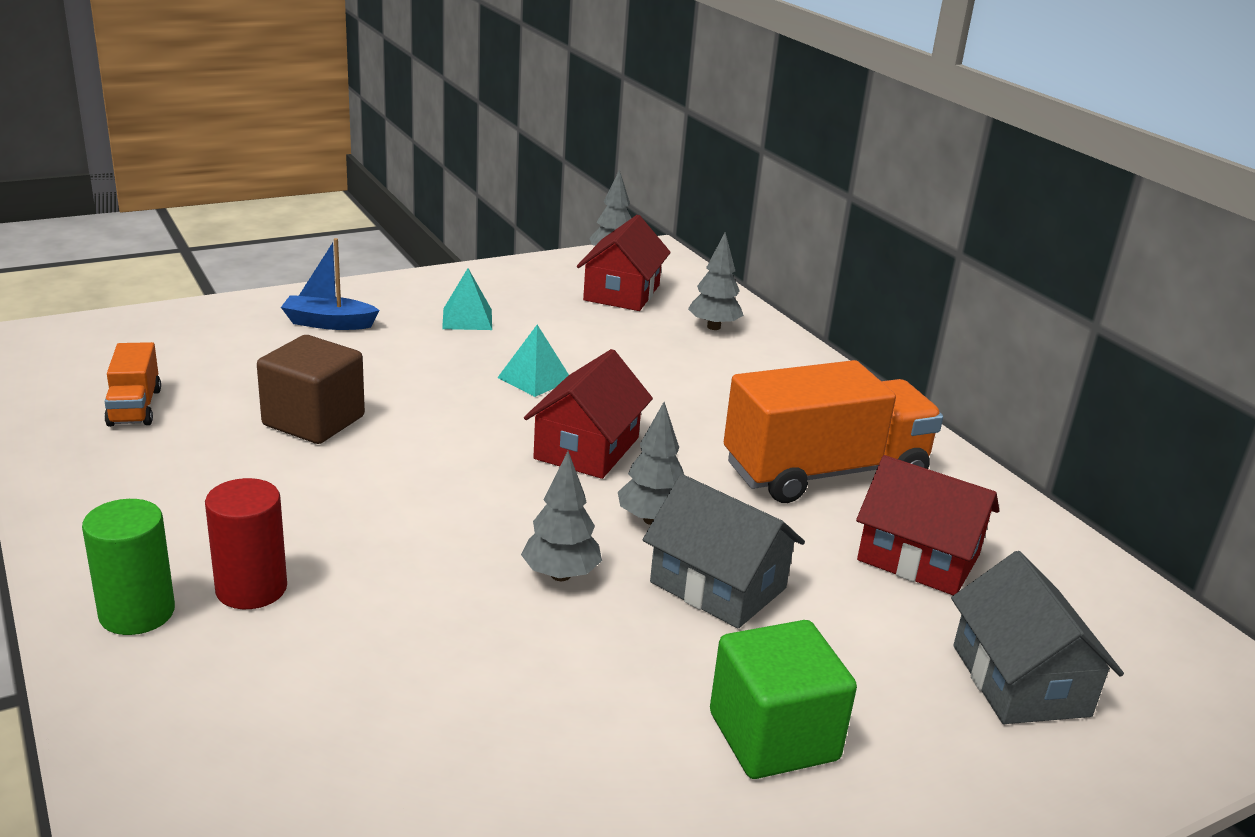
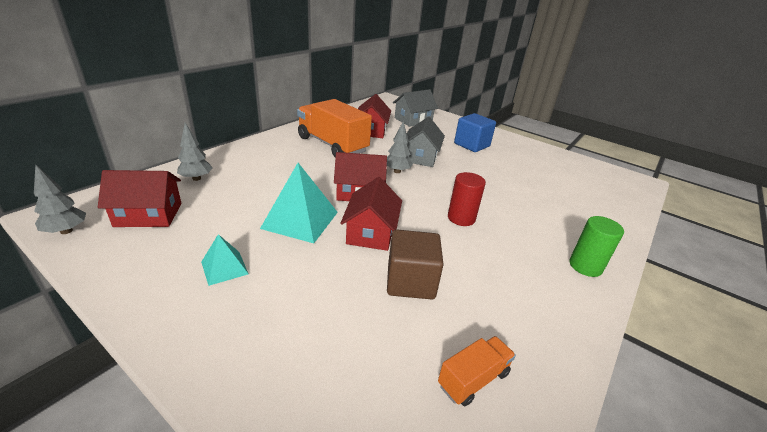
camera: 115 degrees left, 5 degrees up
(251, 589) = (538, 244): red cylinder -> red cylinder (461, 218)
(328, 323) = (268, 339): blue boat -> none
(453, 425) = (371, 232): none -> red house
(534, 379) = (300, 220): turquoise pyramid -> turquoise pyramid, size x1.81
(560, 575) = (448, 182): grey tree -> none
(773, 736) = (471, 145): green cube -> blue cube

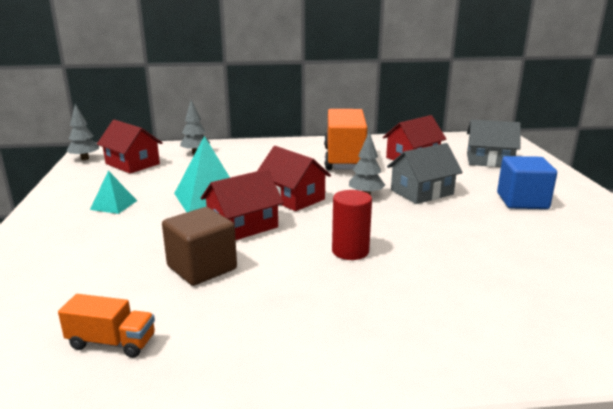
camera: 50 degrees right, 10 degrees down
(585, 266) = (408, 353): green cylinder -> none

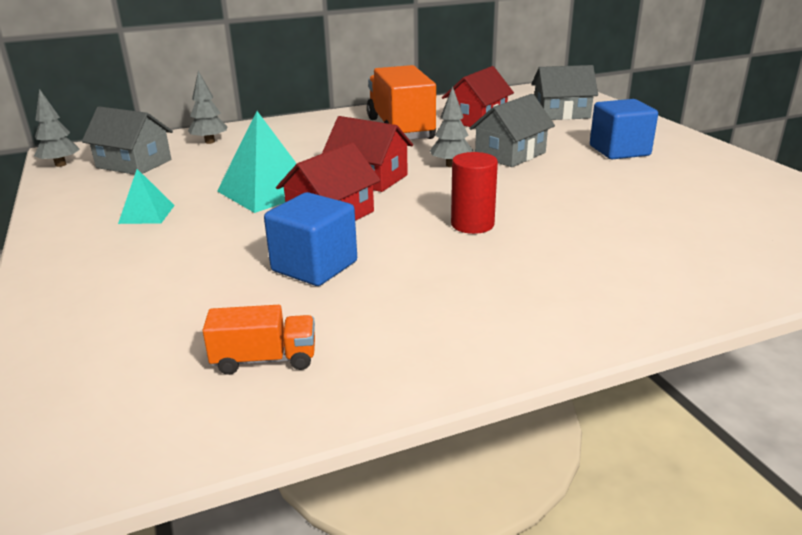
camera: 15 degrees left, 5 degrees up
(132, 164) = (134, 164): red house -> grey house
(202, 268) = (314, 266): brown cube -> blue cube

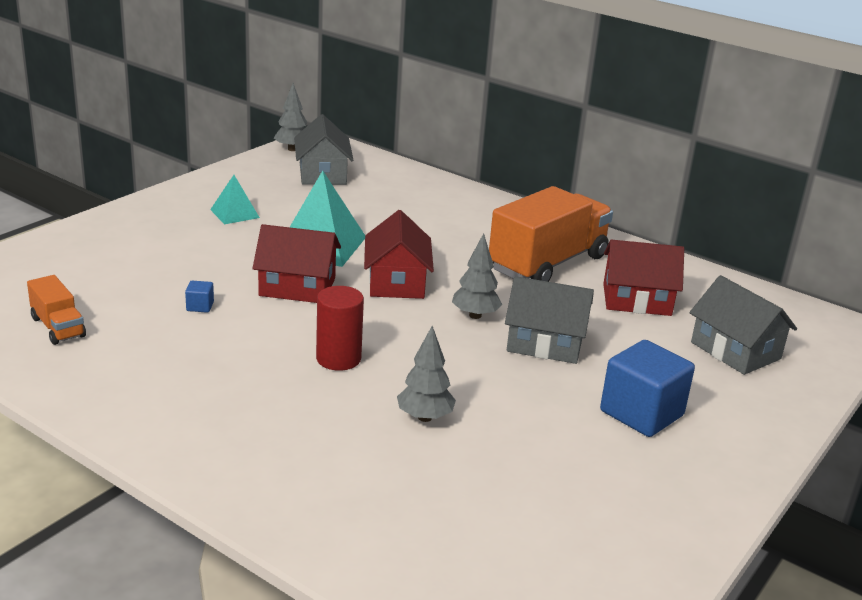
camera: 55 degrees right, 0 degrees up
(210, 142) = (403, 186): grey tree -> grey tree (425, 417)
(314, 266) = (200, 306): blue cube -> blue cube, size x0.41

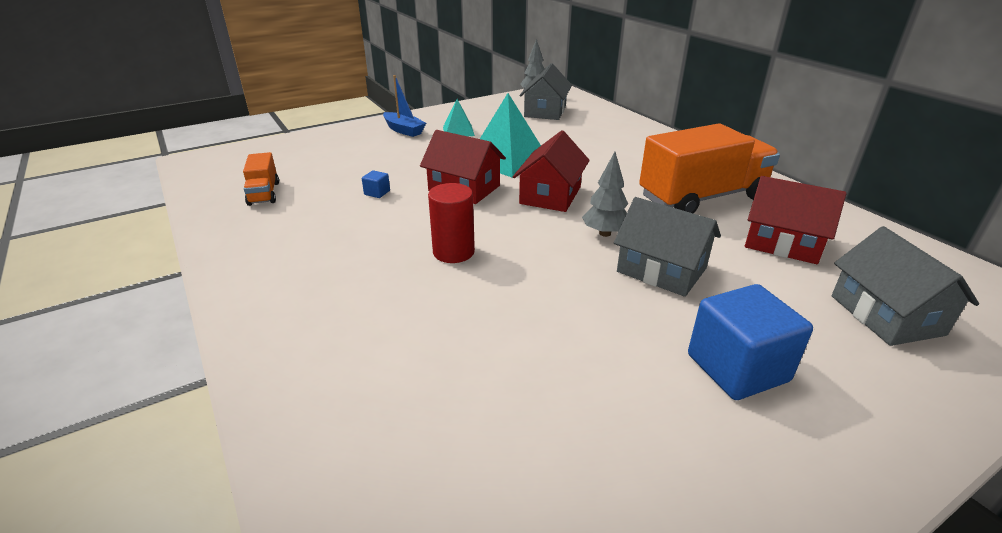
camera: 25 degrees right, 5 degrees up
(163, 220) = (404, 130): none -> blue boat
(425, 417) = (493, 323): grey tree -> none

